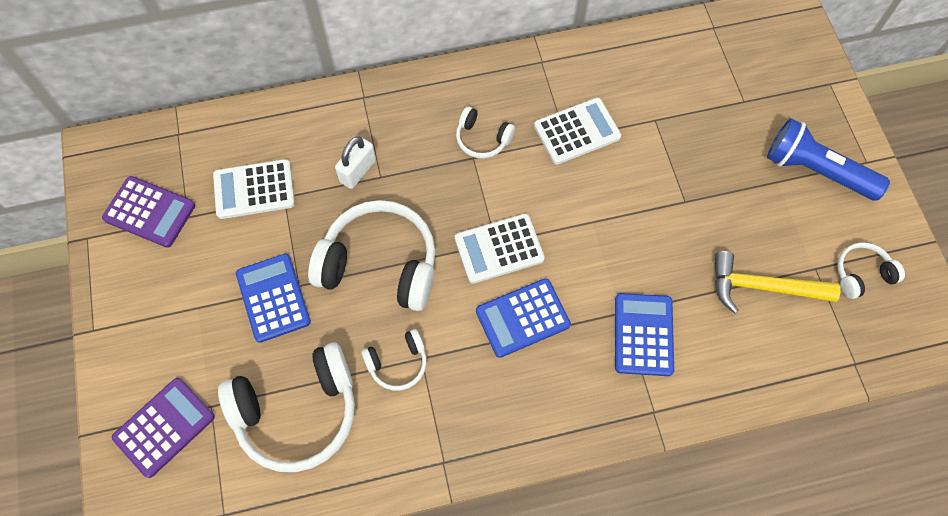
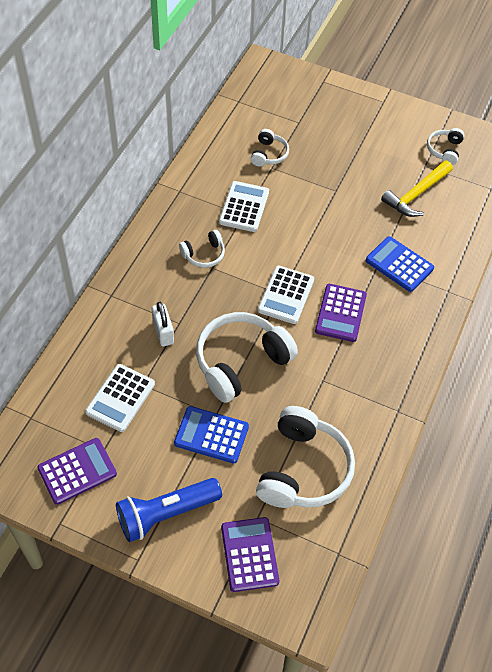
camera: 55 degrees left, 10 degrees down
(398, 363) = (316, 394): white headphones -> white headphones (269, 154)
(522, 318) = (340, 313): blue calculator -> purple calculator
(816, 171) = (369, 124): blue flashlight -> blue flashlight (166, 514)

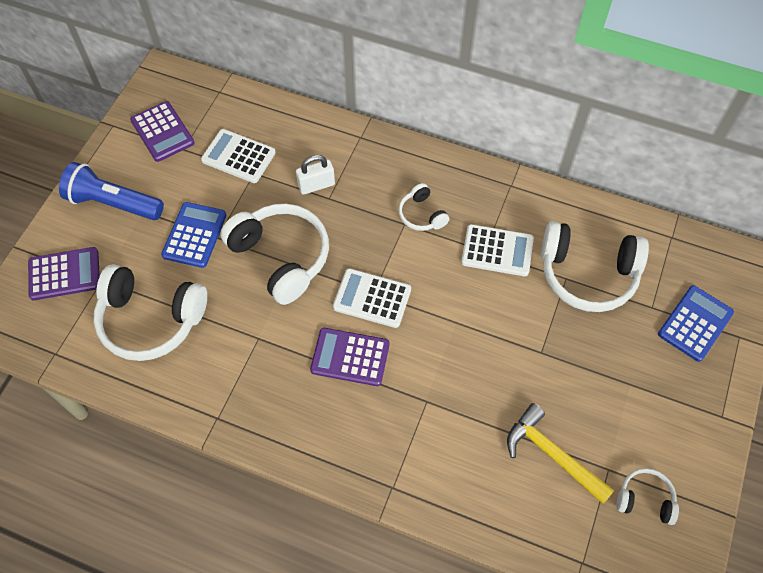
camera: 90 degrees right, 5 degrees up
(166, 514) = (113, 203): blue flashlight -> blue flashlight turned 45 degrees counterclockwise
(269, 154) = (587, 274): white headphones -> white headphones, size x2.01
(399, 264) = (429, 427): blue calculator -> blue calculator (695, 323)

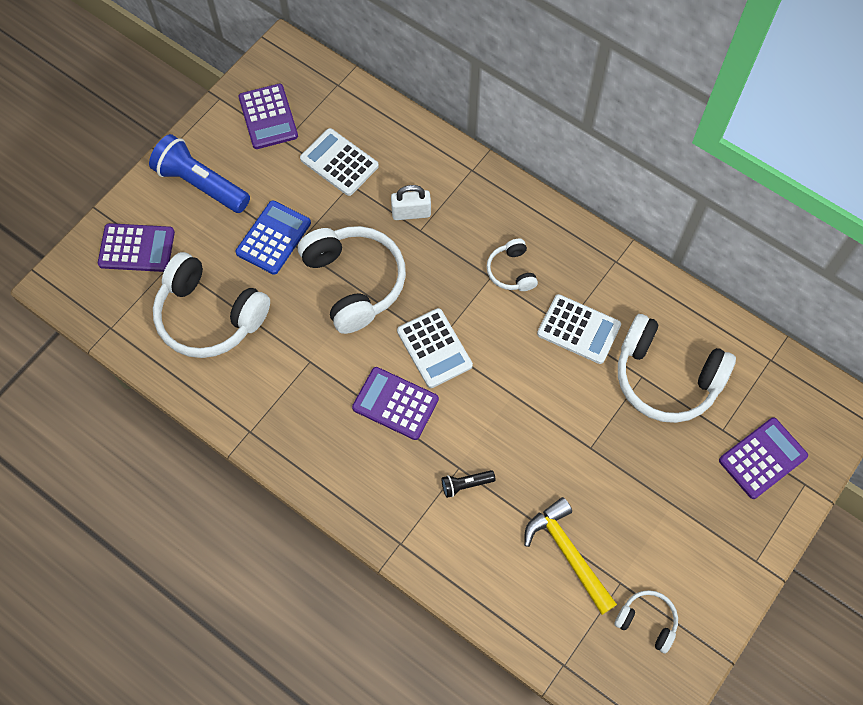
camera: 15 degrees right, 5 degrees up
(372, 298) = (434, 348): white calculator -> white calculator turned 150 degrees counterclockwise
(438, 415) = (465, 485): none -> black flashlight
(695, 323) = (762, 458): blue calculator -> purple calculator

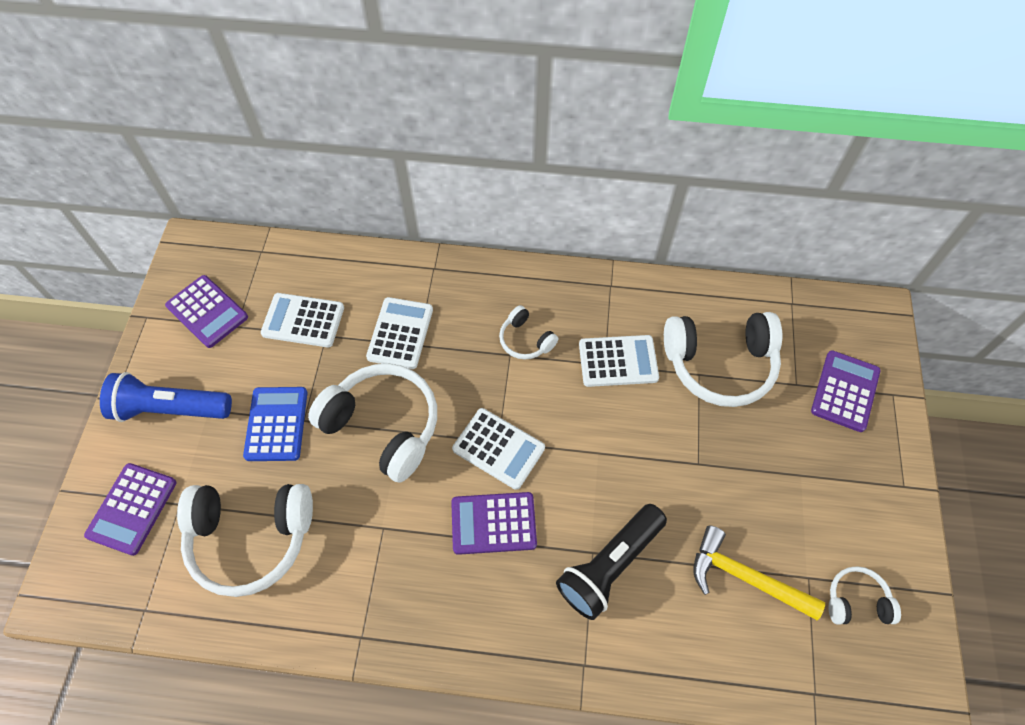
camera: 30 degrees left, 5 degrees down
(136, 248) = (132, 509): purple calculator -> purple calculator turned 135 degrees clockwise
(411, 213) = (400, 333): white padlock -> white calculator
(465, 485) = (609, 566): black flashlight -> black flashlight, size x2.17

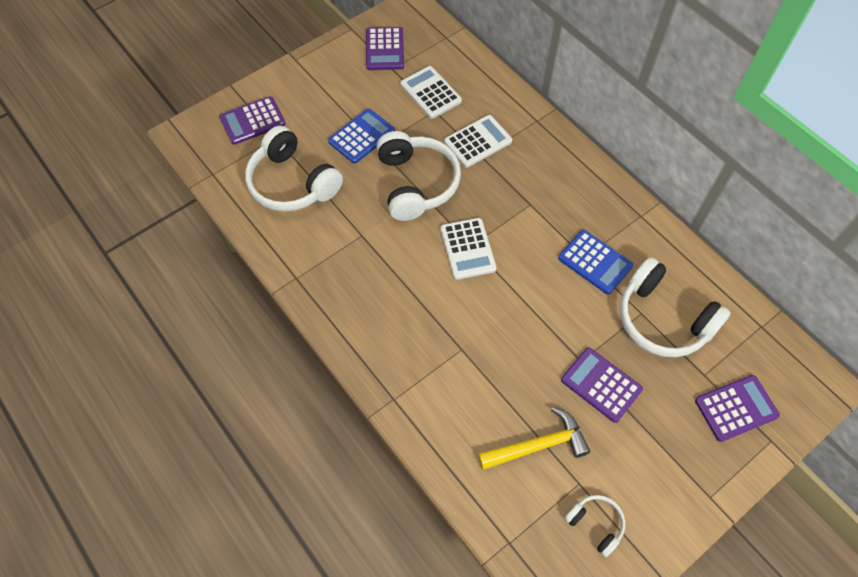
camera: 45 degrees right, 0 degrees up
(170, 409) = (317, 86): blue flashlight -> none
(493, 523) = (422, 284): purple calculator -> purple calculator (601, 385)
(525, 340) = (549, 204): white headphones -> none
(609, 566) = (463, 365): black flashlight -> none
(618, 361) = (595, 262): white calculator -> blue calculator
(744, 577) = (538, 445): yellow hammer -> yellow hammer turned 90 degrees clockwise

